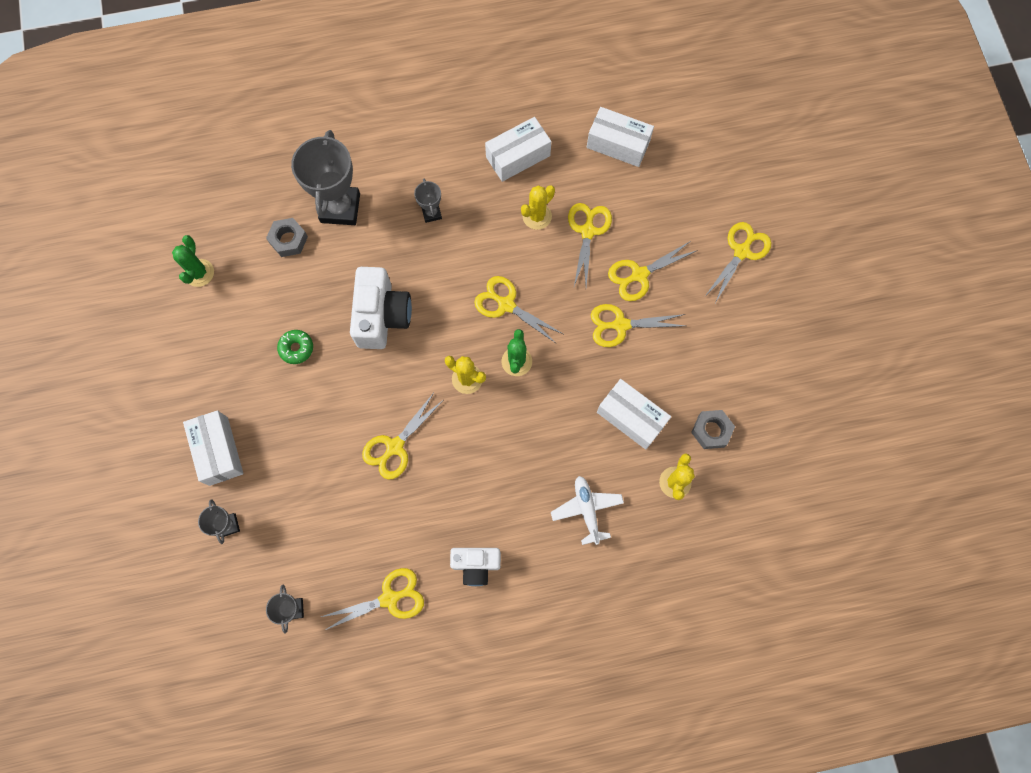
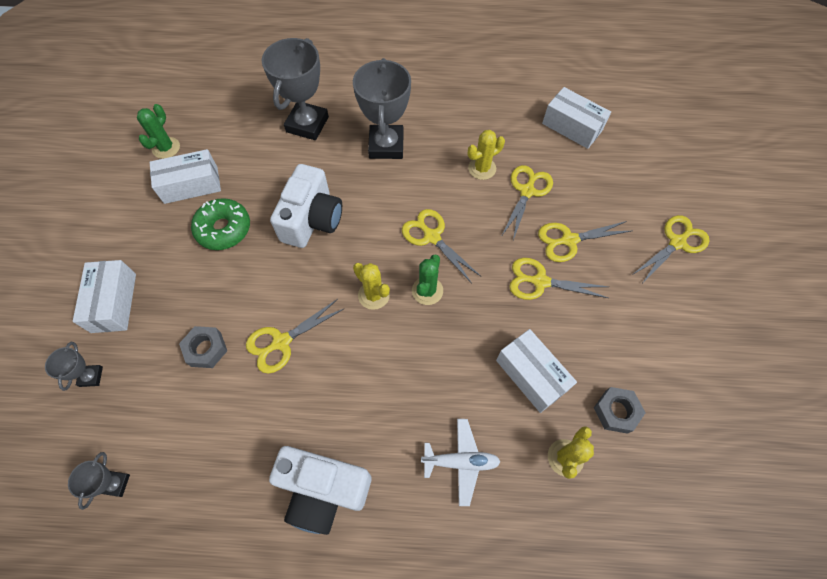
camera: 15 degrees right, 10 degrees down
(288, 240) = (253, 139): grey nut -> grey nut (206, 349)
(296, 348) = (223, 229): green donut -> green donut, size x1.64
(389, 598) = (219, 502): yellow scissors -> none
(431, 213) = (386, 145): grey trophy -> grey trophy, size x2.10
(476, 565) = (323, 490): white camera -> white camera, size x1.60
(518, 156) = (477, 117): white box -> white box (191, 185)
(587, 510) = (460, 462): white plane -> white plane turned 90 degrees clockwise

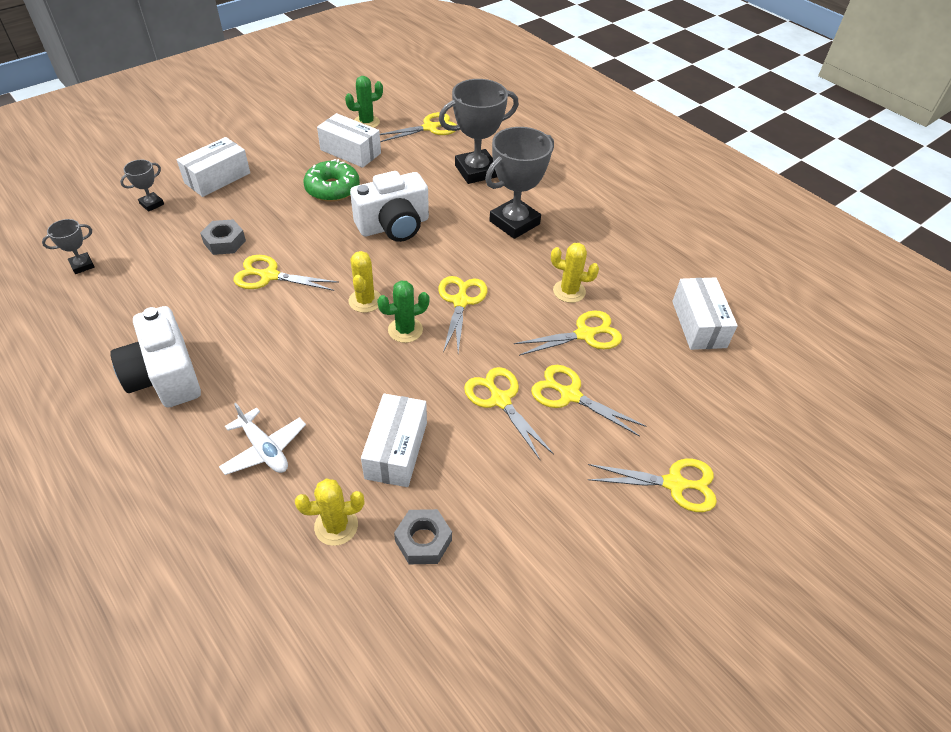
camera: 45 degrees right, 15 degrees down
(223, 113) = (430, 128): none -> yellow scissors

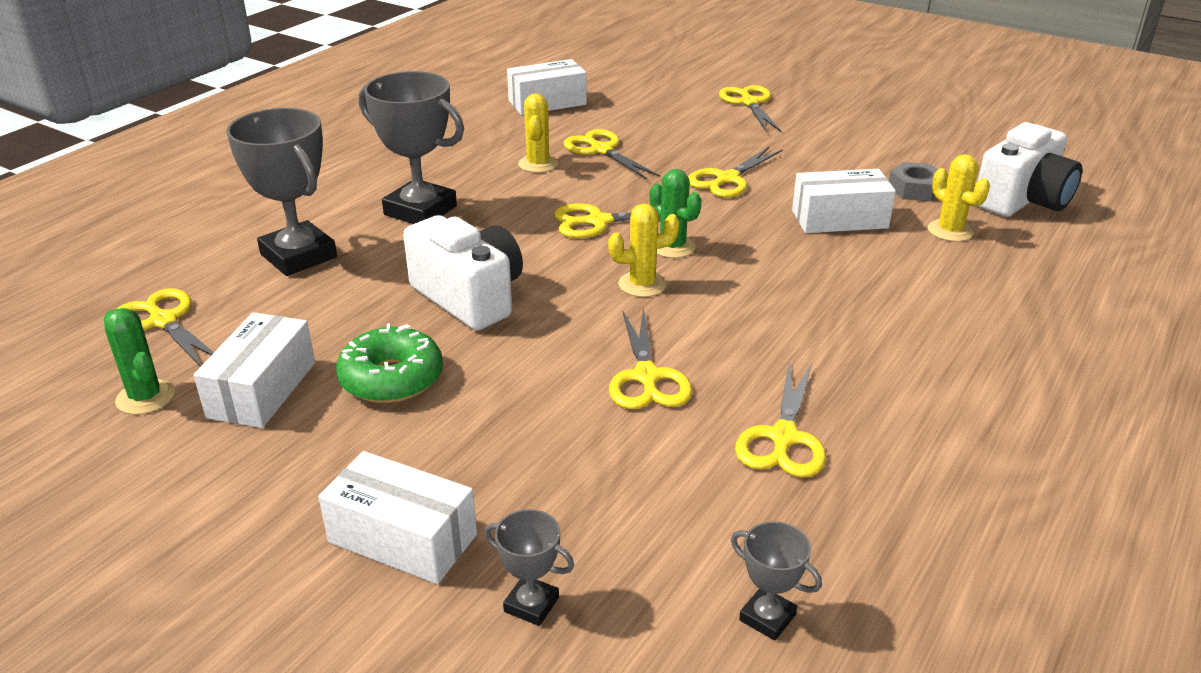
camera: 105 degrees left, 15 degrees down
(165, 376) = (899, 402): white camera -> white camera (1022, 200)
(224, 242) = (595, 452): grey nut -> none
(264, 449) = (918, 292): white plane -> none
(570, 395) = (691, 149): yellow scissors -> yellow scissors (783, 438)

